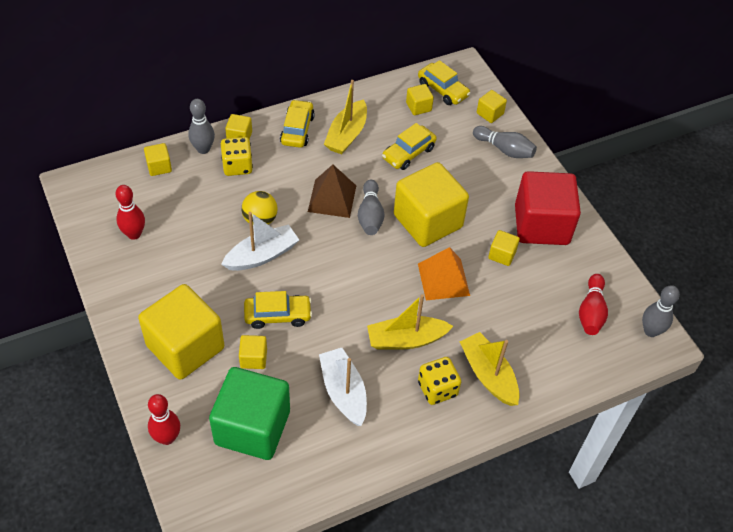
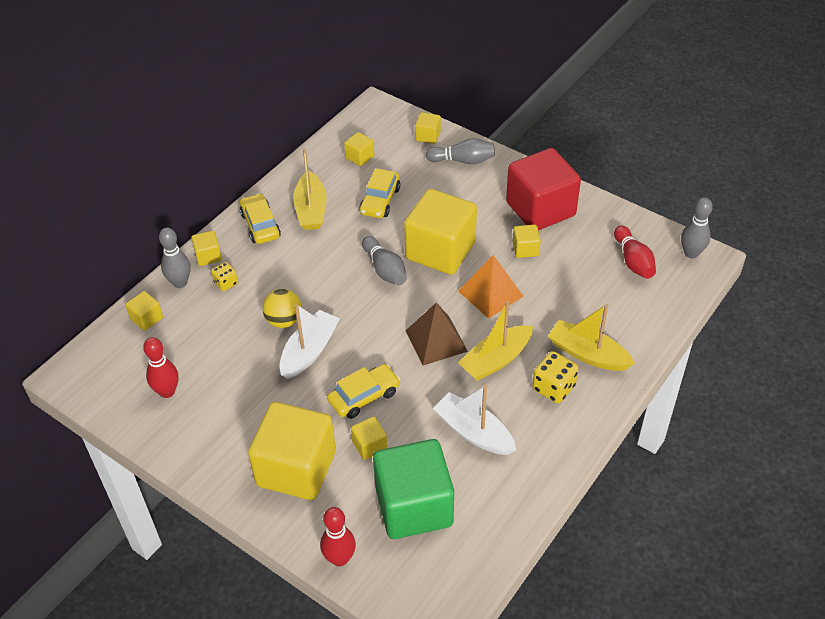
camera: 25 degrees left, 5 degrees down
(237, 166) = (226, 283): yellow dice -> yellow dice, size x0.62
(332, 198) = (338, 271): brown pyramid -> brown pyramid (436, 341)
(443, 90) = (371, 133): yellow car -> none

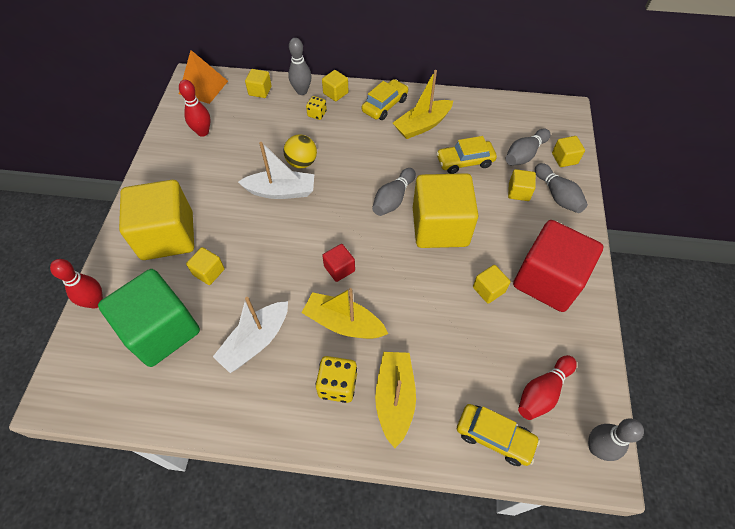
camera: 60 degrees right, 10 degrees up
(360, 157) = (501, 127): yellow cube -> yellow cube (519, 192)
(364, 396) = (255, 246): yellow car -> yellow car (494, 436)
(403, 158) = (524, 154): none -> grey bowling pin
(436, 341) = (339, 268): brown pyramid -> red cube
(474, 432) = (256, 341): white boat -> white boat turned 150 degrees counterclockwise
(490, 293) = (417, 285): orange pyramid -> orange pyramid (203, 87)

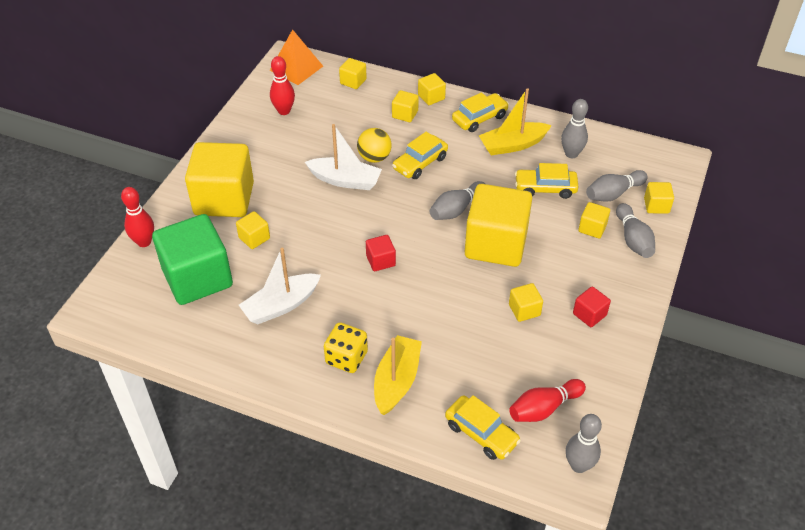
camera: 15 degrees right, 10 degrees down
(302, 91) = (396, 89): grey bowling pin -> grey bowling pin (571, 154)
(317, 114) = (405, 114): yellow dice -> yellow cube
(344, 323) = (369, 308): yellow boat -> none
(345, 159) = (420, 163): none -> yellow car
(547, 280) = (589, 314): red cube -> red cube, size x0.43

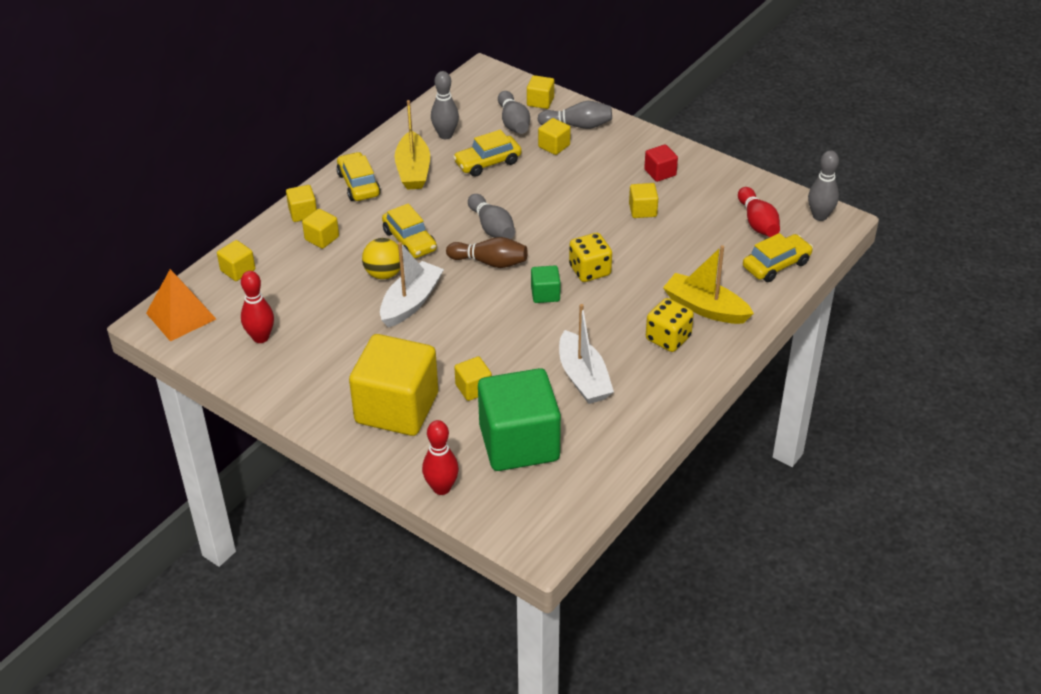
camera: 75 degrees left, 5 degrees down
(380, 261) = (545, 294): red cube -> green cube
(410, 217) = (490, 262): none -> brown bowling pin
(422, 285) = (590, 270): none -> yellow dice
(496, 244) = (551, 211): yellow cube -> none
(545, 188) = (487, 163): yellow car -> yellow car turned 45 degrees clockwise

